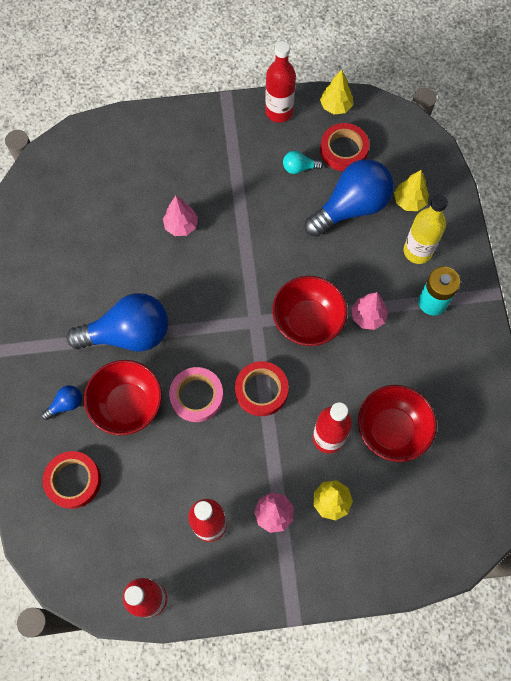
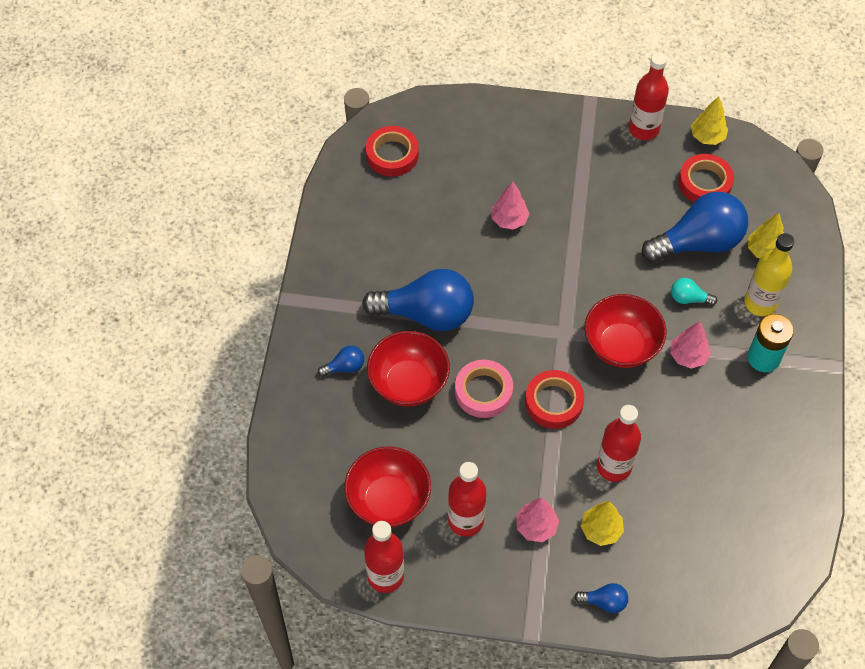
camera: 15 degrees right, 10 degrees down
(73, 481) = (334, 442): red tape -> red tape (392, 155)
(299, 168) = (651, 190): turquoise light bulb -> turquoise light bulb (688, 298)
(350, 569) = (604, 602): none -> blue light bulb
(392, 430) = (685, 475): red bowl -> red bowl (388, 500)

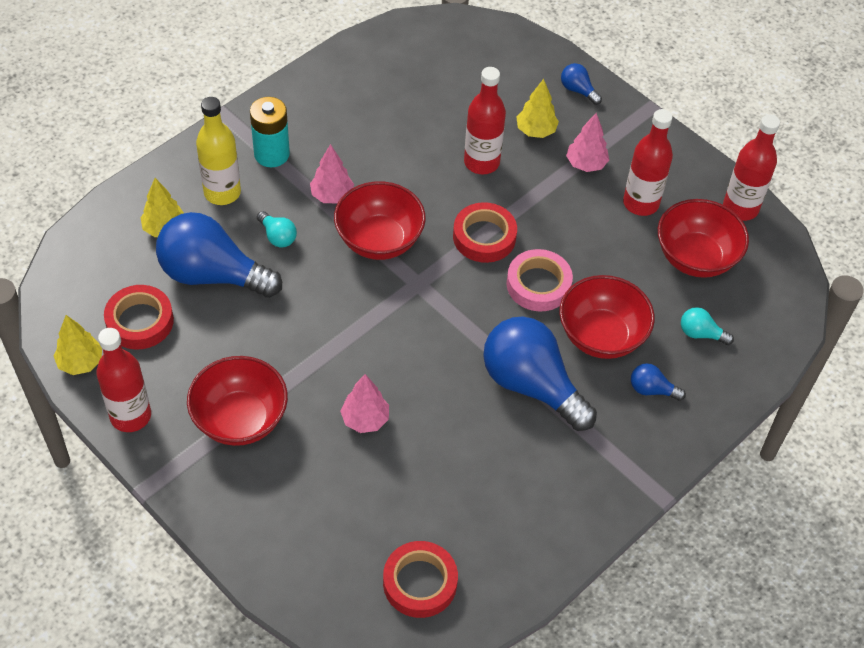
camera: 145 degrees left, 5 degrees down
(340, 435) = (701, 334): none -> turquoise light bulb
(581, 170) = (240, 419): none -> red bowl

